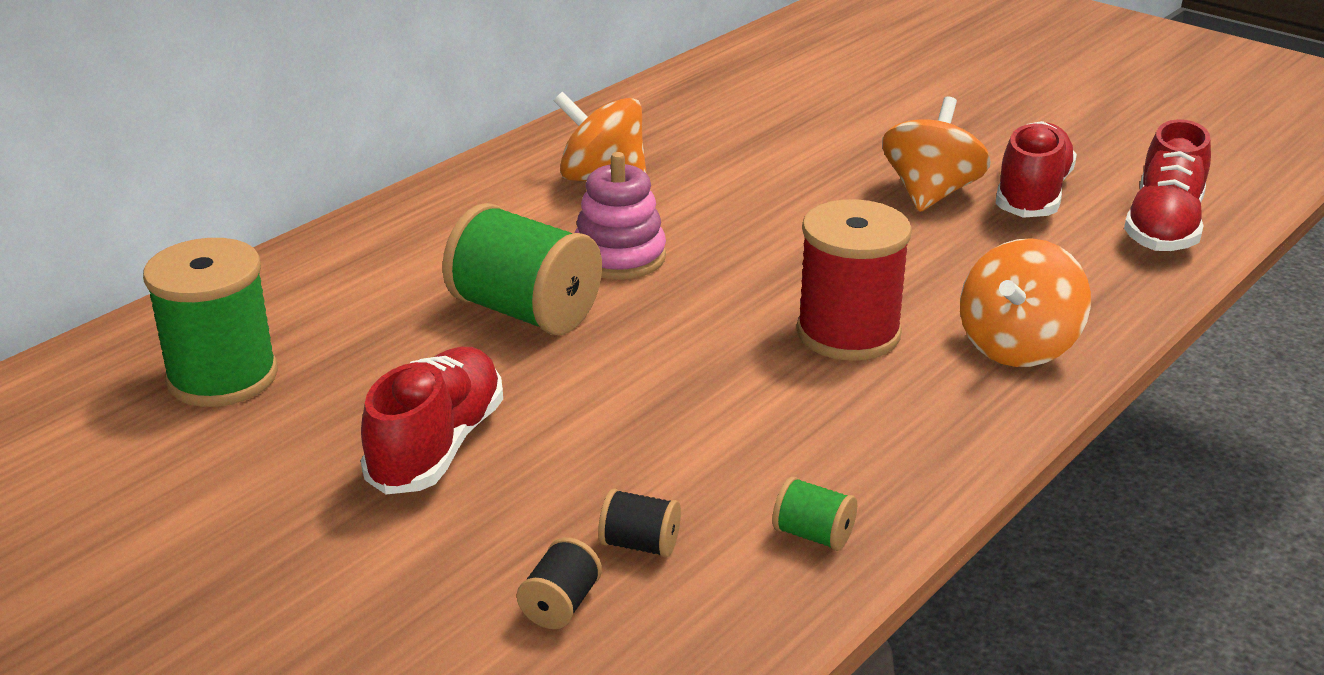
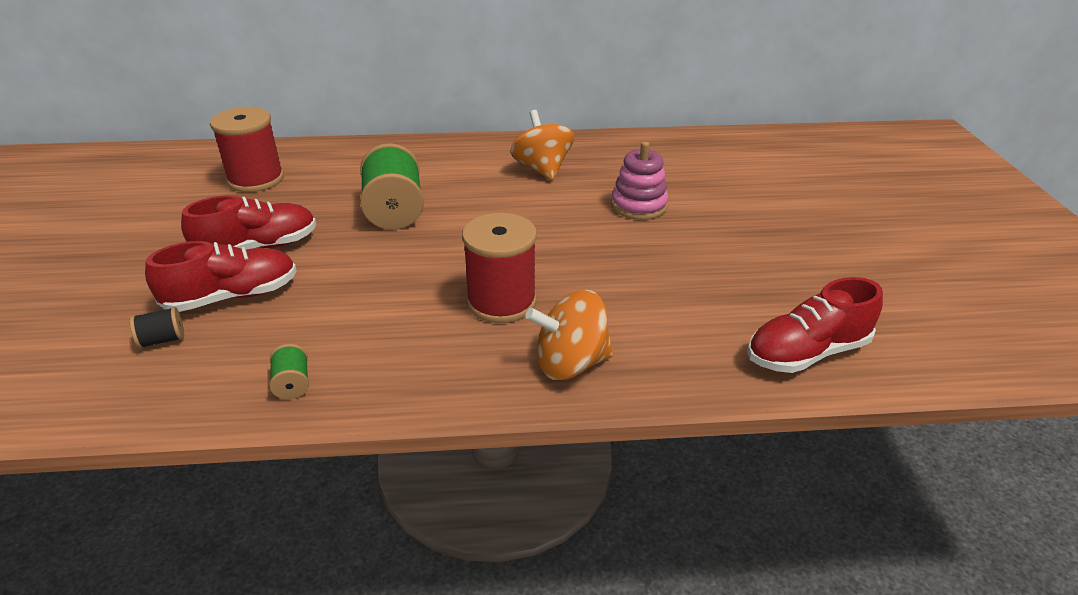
camera: 45 degrees right, 5 degrees up
(222, 377) = (256, 179): green spool -> red spool
(619, 257) = (477, 208): pink stacking toy -> pink stacking toy (638, 205)
(640, 544) = (232, 337): black spool -> none
(931, 193) = (692, 256): orange spinning top -> none
(1032, 194) = (754, 288): red shoe -> red shoe (232, 296)

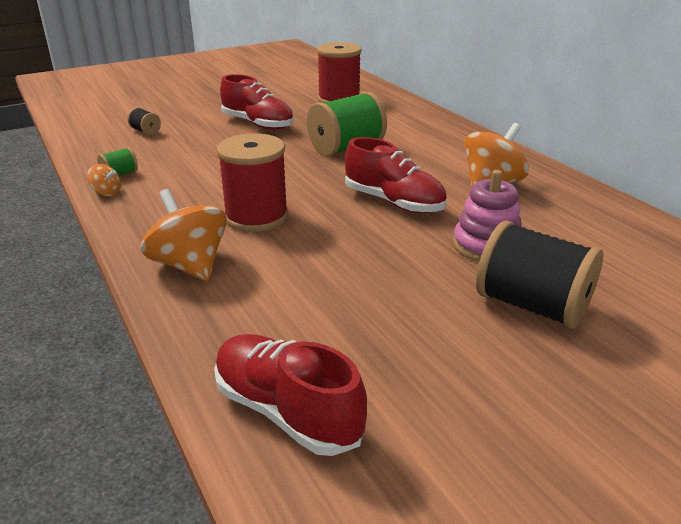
camera: 65 degrees right, 5 degrees down
(232, 296) = (199, 134): red shoe -> red shoe (394, 202)
(339, 402) = (107, 192): none -> orange spinning top
(726, 217) = (532, 306): none -> black spool

